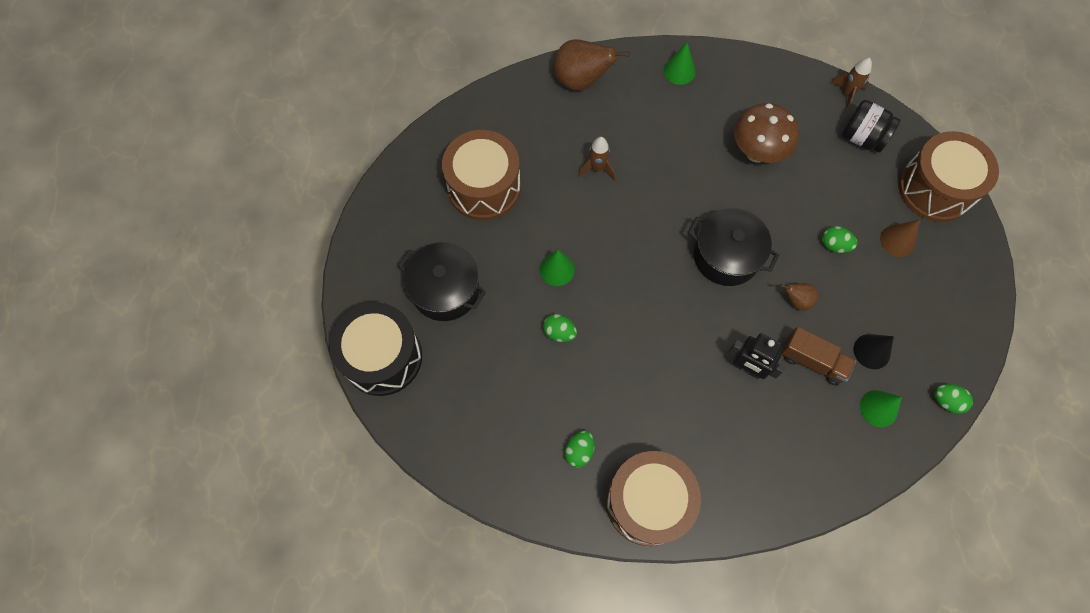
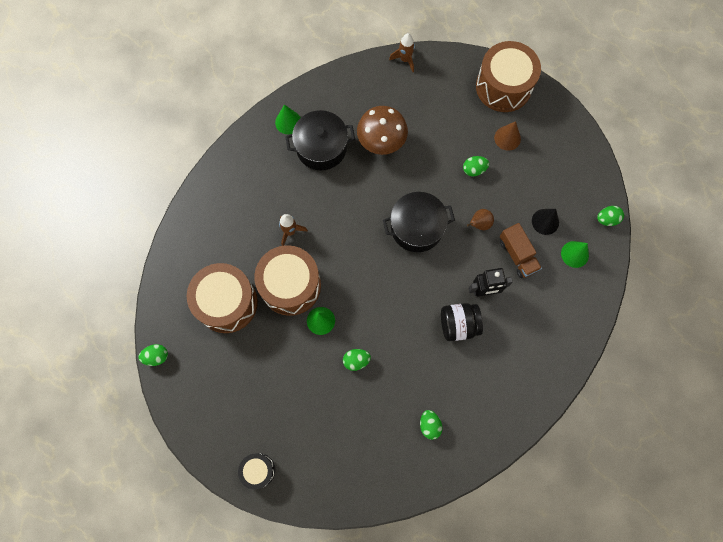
camera: 40 degrees left, 5 degrees up
(382, 186) = (156, 356): none -> green egg
(382, 357) = (258, 470): black drum -> black drum, size x0.51
(445, 290) = (261, 392): black pot -> black pot (321, 148)
(581, 81) = (229, 177): brown pear -> none
(648, 502) = (493, 421): brown drum -> brown drum (290, 285)
(812, 361) = (517, 255): brown truck -> brown truck turned 75 degrees clockwise
(862, 137) = (436, 84): black jar -> black jar (458, 324)

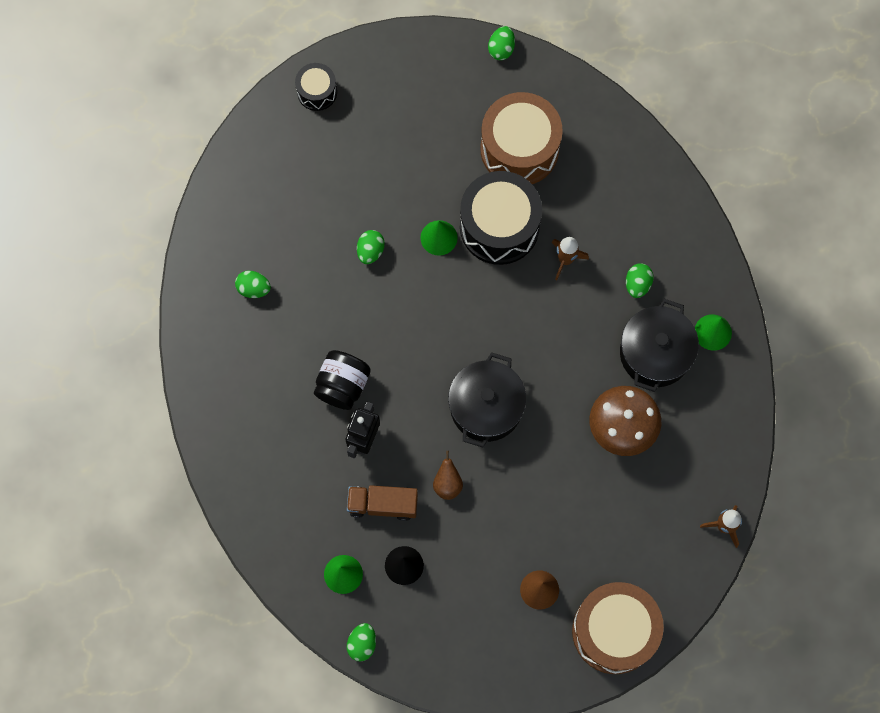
camera: 120 degrees right, 0 degrees up
(290, 285) = (499, 226): brown drum -> black drum
(474, 170) = (521, 521): green egg -> green egg (637, 284)

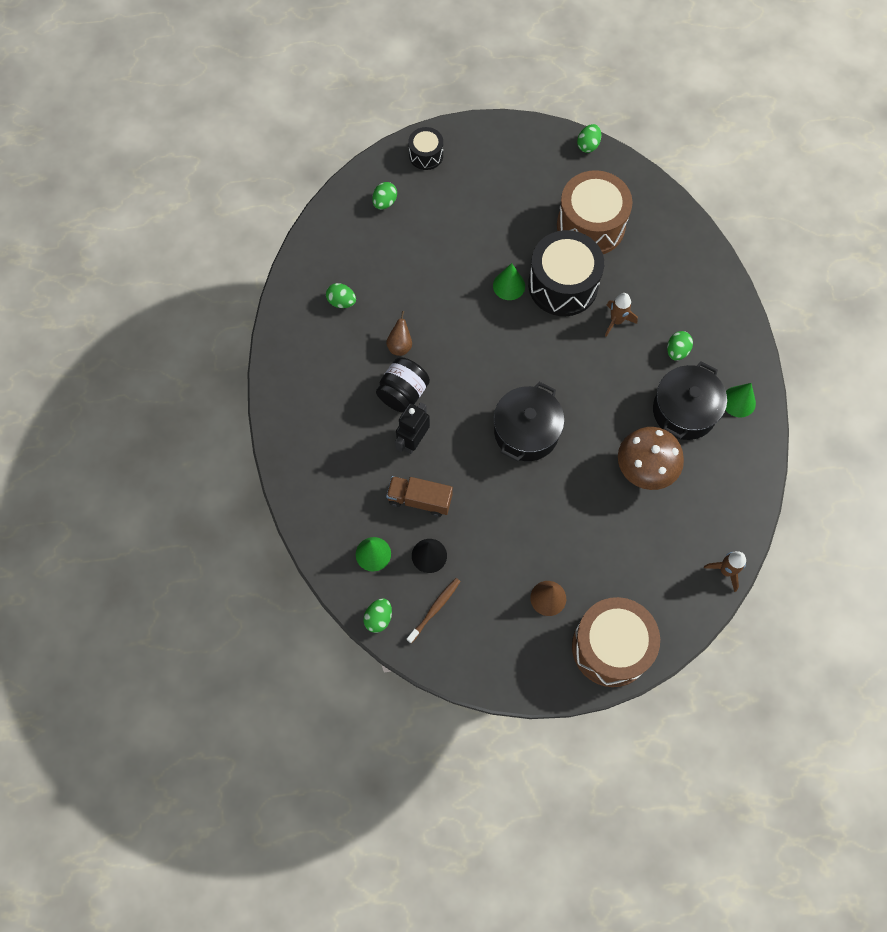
camera: 10 degrees right, 5 degrees down
(370, 251) = (448, 287): green egg -> green egg (385, 202)
(420, 623) = (435, 609): none -> brown toothbrush
(447, 484) = (480, 491): brown pear -> brown pear (400, 346)

